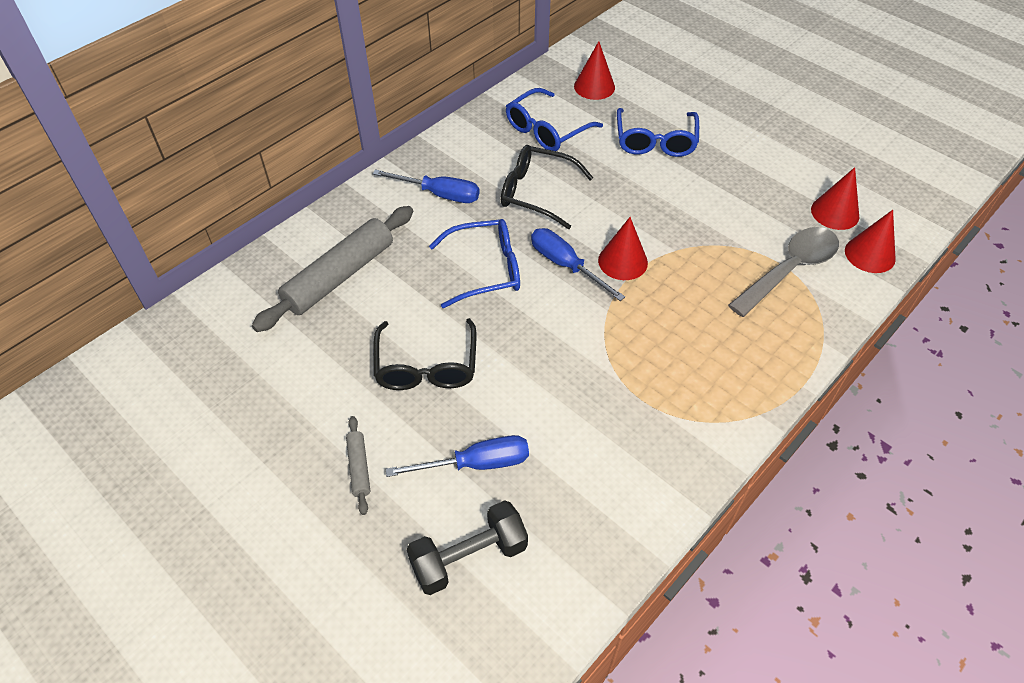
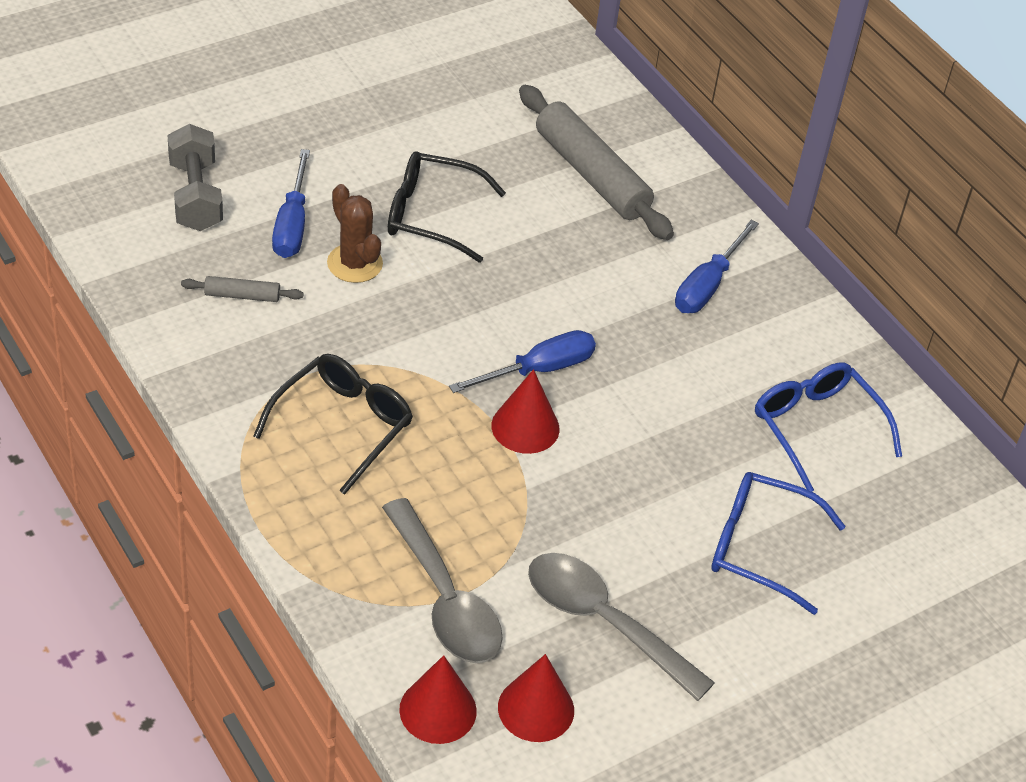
camera: 100 degrees right, 5 degrees down
(359, 468) = (328, 145): grey rolling pin -> grey rolling pin (242, 295)
(469, 557) = (195, 196): black dumbbell -> grey dumbbell
(485, 270) = (557, 295): blue glasses -> none
(506, 403) = (354, 263): none -> brown cactus
(536, 193) = (682, 380): black glasses -> black glasses (342, 425)
(594, 86) = (914, 517): red cone -> none
(754, 196) = (603, 622): none -> grey spoon

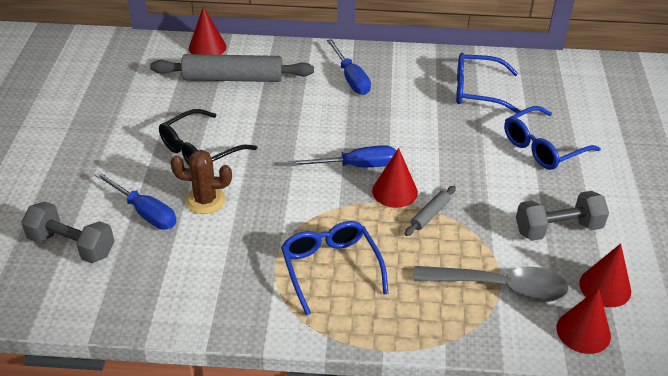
camera: 50 degrees left, 5 degrees down
(242, 295) = (181, 264): grey rolling pin -> grey rolling pin (430, 215)
(342, 425) = (330, 268): black glasses -> blue glasses
(538, 370) = (357, 166): blue screwdriver -> blue screwdriver turned 75 degrees clockwise
(603, 622) = (558, 229): grey spoon -> grey dumbbell
(628, 119) = (207, 47): none -> red cone

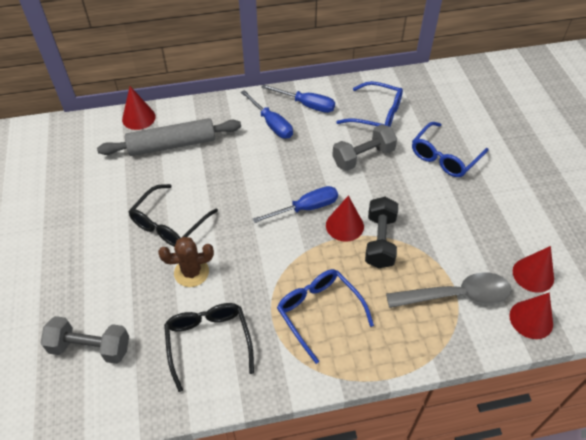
camera: 15 degrees left, 10 degrees up
(144, 212) = (143, 297): blue screwdriver -> blue screwdriver (306, 105)
(197, 269) = (208, 342): none -> black glasses
(430, 215) = (380, 241): grey rolling pin -> black dumbbell
(477, 91) = (376, 114): blue glasses -> blue glasses turned 150 degrees counterclockwise
(558, 229) = (481, 230): grey dumbbell -> grey dumbbell (363, 157)

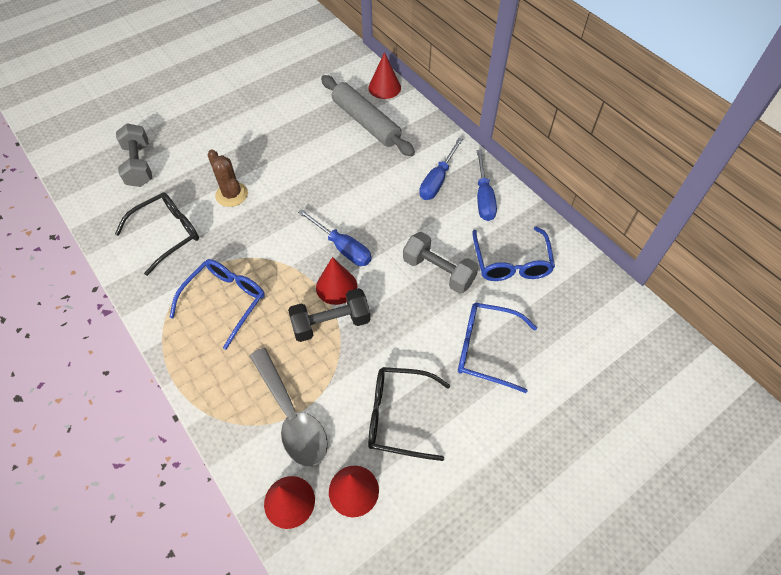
camera: 65 degrees right, 5 degrees up
(169, 224) = (276, 159): black glasses -> black glasses (399, 416)

